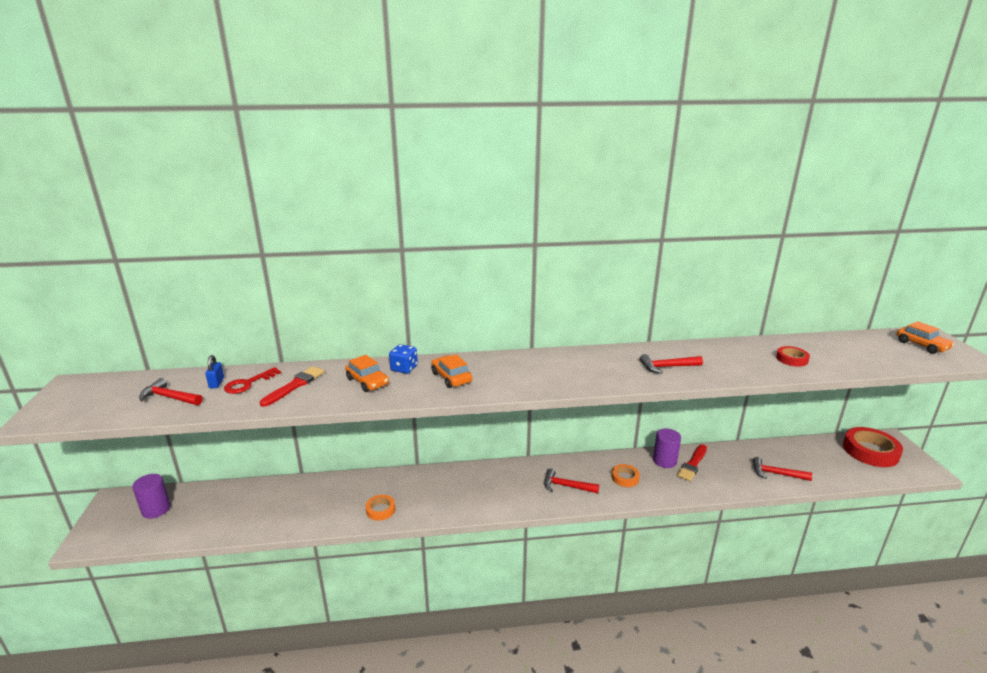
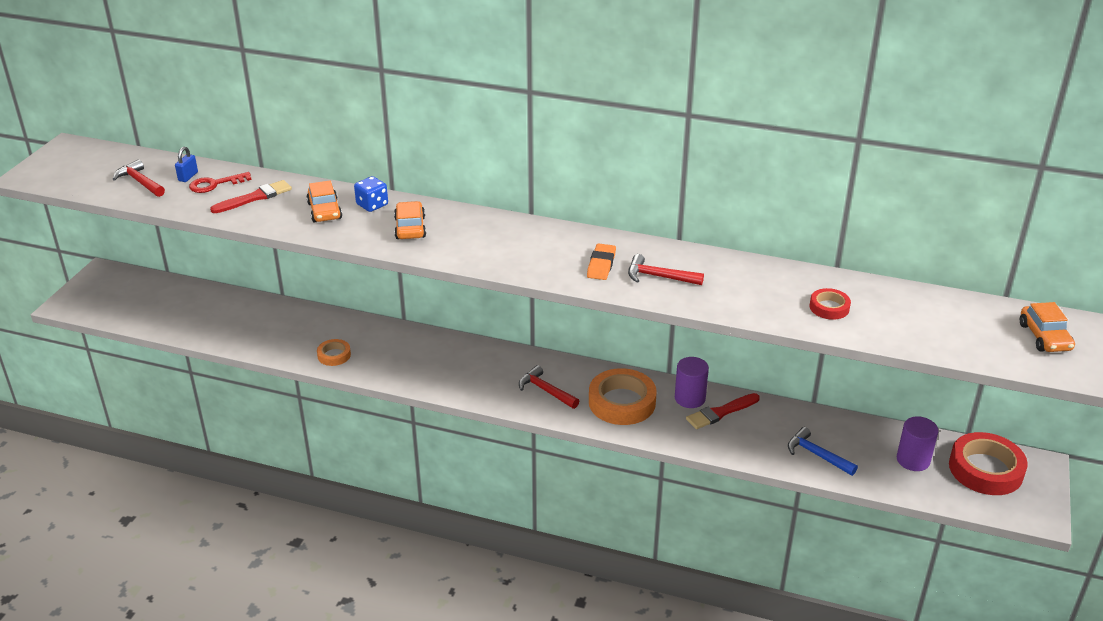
camera: 25 degrees right, 10 degrees up
(156, 509) = (133, 292): purple cylinder -> purple cylinder (913, 460)
(620, 369) = (601, 265): none -> orange eraser
(625, 478) = (622, 402): orange tape -> orange tape, size x1.94
(776, 474) = (817, 455): red hammer -> blue hammer

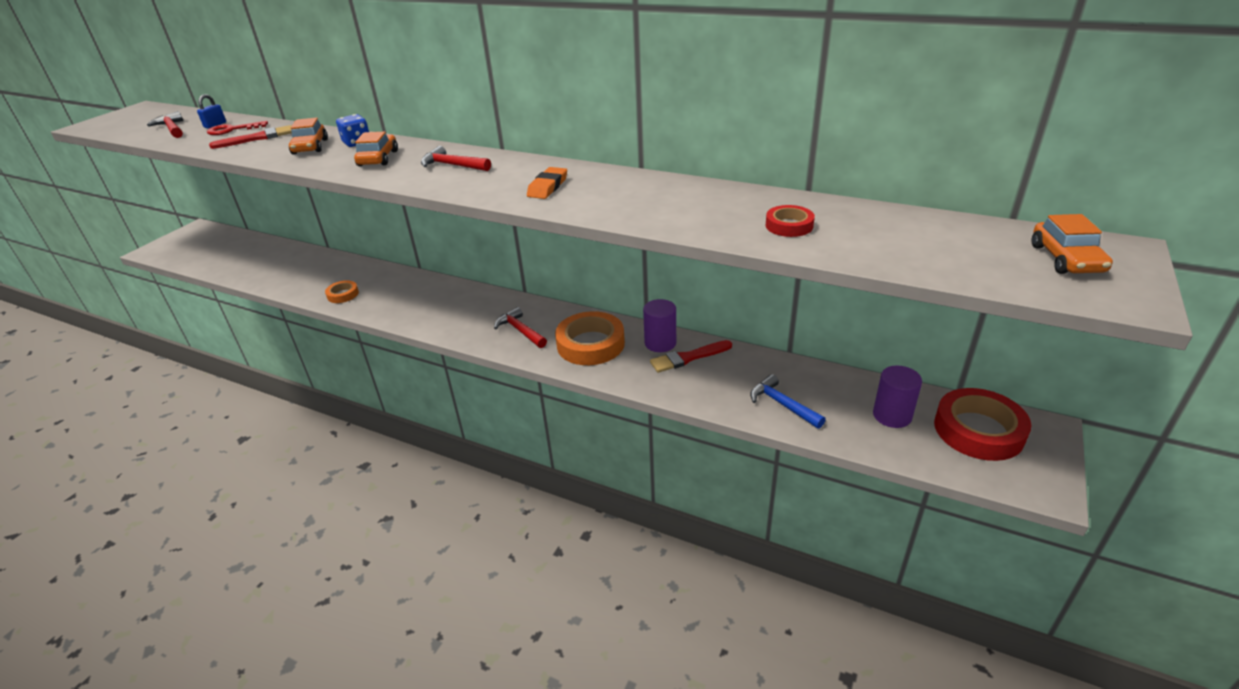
camera: 10 degrees right, 0 degrees up
(659, 277) = (604, 197): red hammer -> red hammer (453, 165)

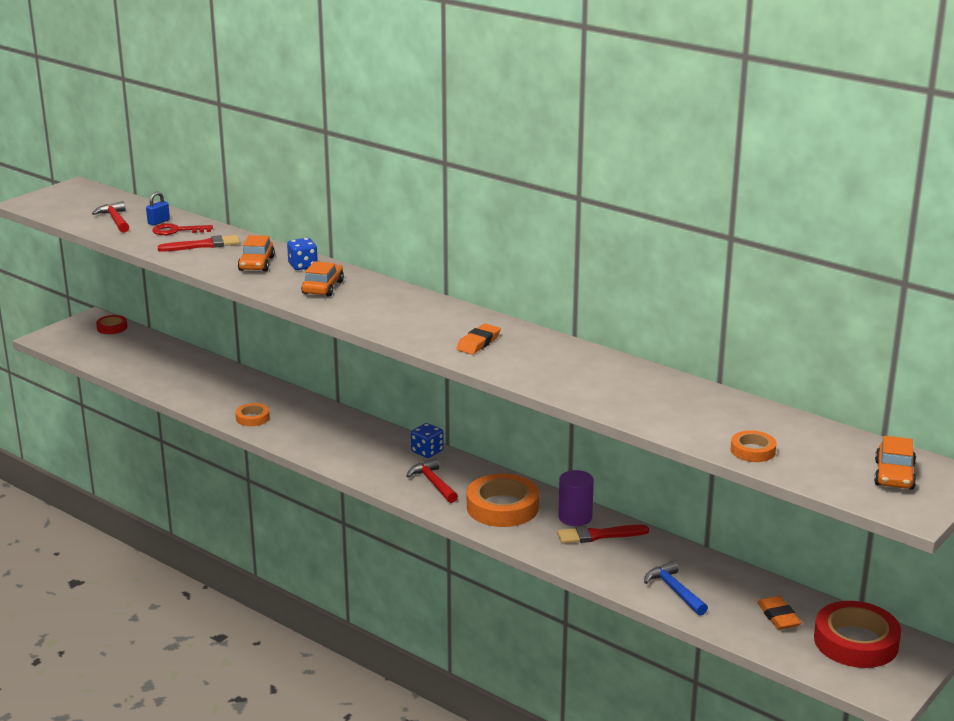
camera: 10 degrees right, 10 degrees down
(453, 165) = (394, 306): red hammer -> none
(508, 301) = (427, 451): none -> blue dice
(789, 225) = (679, 412): red tape -> red tape (112, 327)
(892, 415) = (778, 616): purple cylinder -> orange eraser
(895, 255) = (752, 450): none -> orange tape

